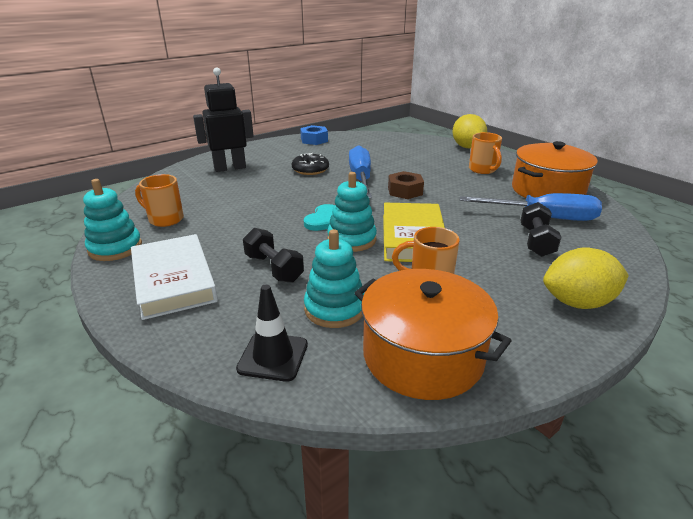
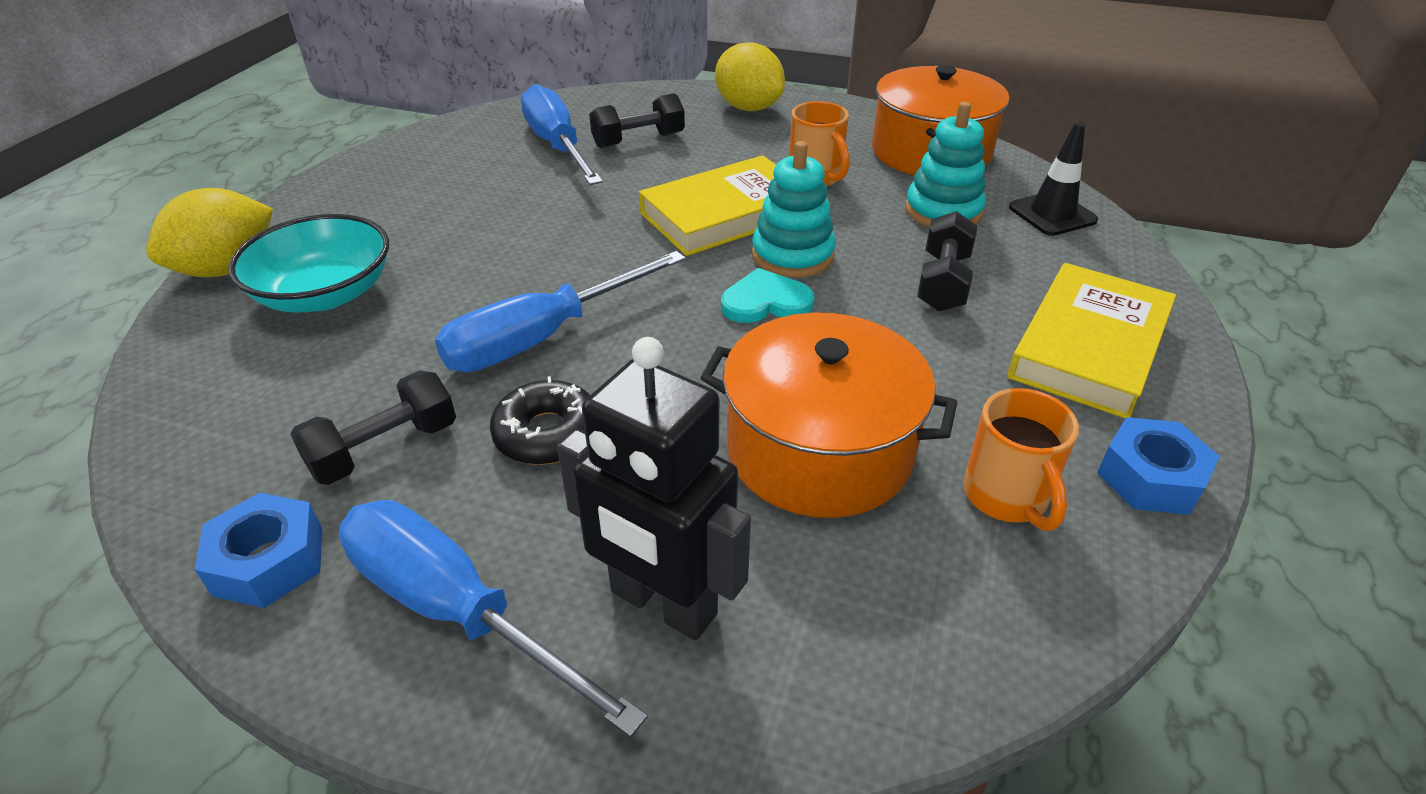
camera: 125 degrees left, 10 degrees up
(115, 248) = (1150, 478): turquoise stacking toy -> blue nut
(173, 280) = (1089, 347): white book -> yellow book
(268, 151) = (456, 610): none -> blue screwdriver
(336, 153) = (384, 449): none -> black dumbbell
(405, 191) = (563, 268): brown nut -> none
(433, 156) = (325, 293): none -> turquoise bowl
(483, 170) = (382, 221): orange mug -> none
(547, 191) = (448, 156): orange pot -> orange pot (819, 449)

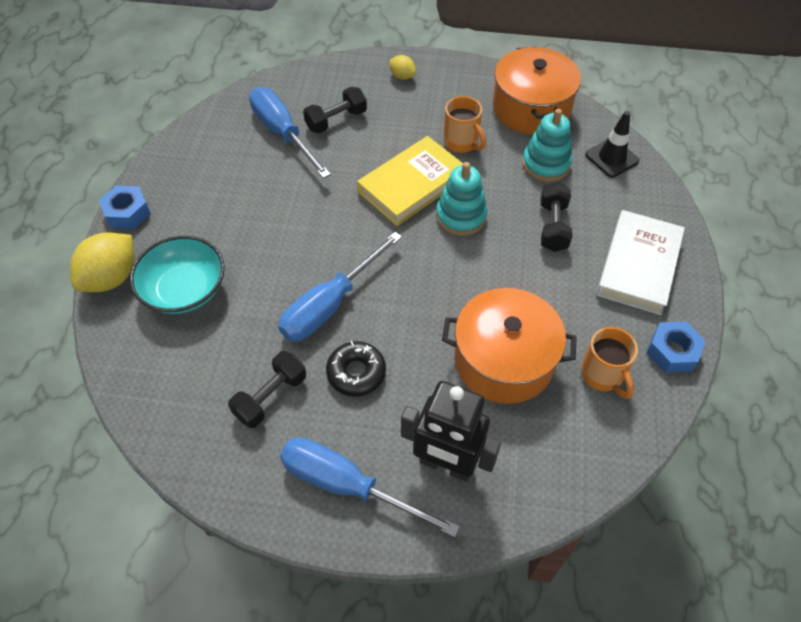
camera: 10 degrees left, 15 degrees up
(269, 561) = (241, 475): blue nut -> blue nut (127, 212)
(748, 108) = (402, 76): yellow lemon -> yellow lemon, size x0.52
(765, 301) = (453, 257): turquoise heart -> none
(1089, 347) = (638, 266): yellow book -> white book

